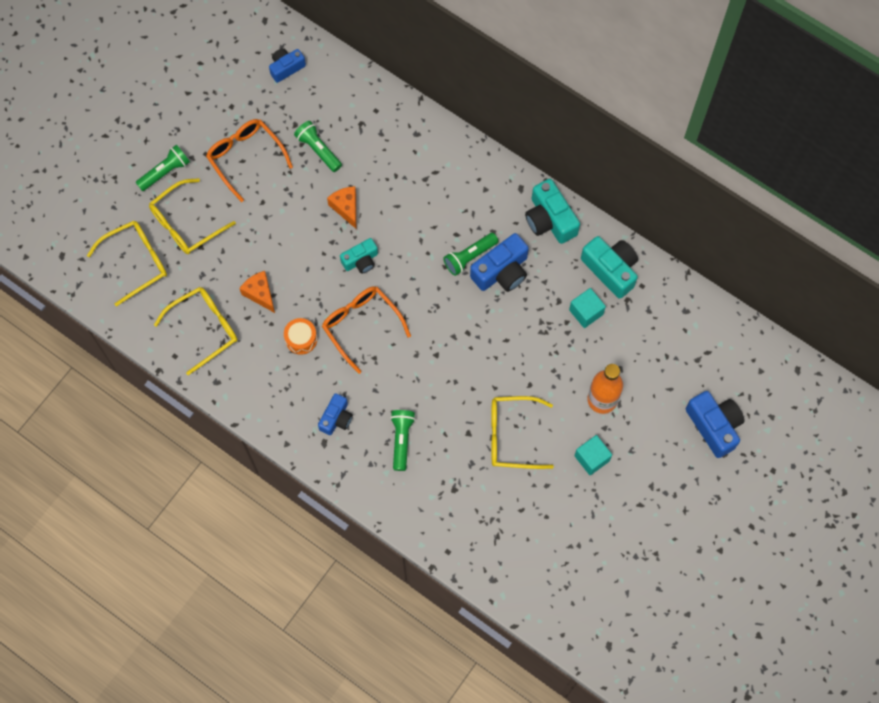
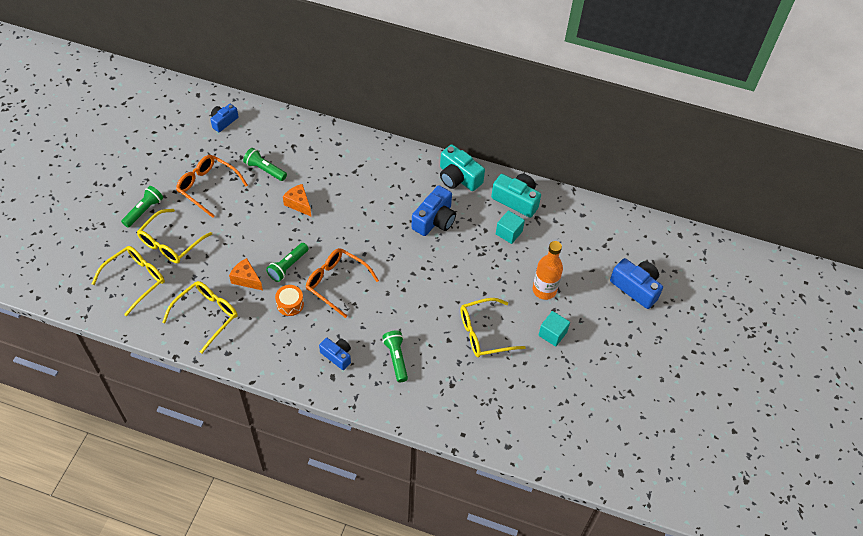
camera: 20 degrees left, 15 degrees down
(336, 418) = (337, 356): blue camera -> blue camera turned 60 degrees counterclockwise
(361, 260) = (321, 237): turquoise camera -> none
(469, 257) = (406, 216): green flashlight -> green flashlight (288, 266)

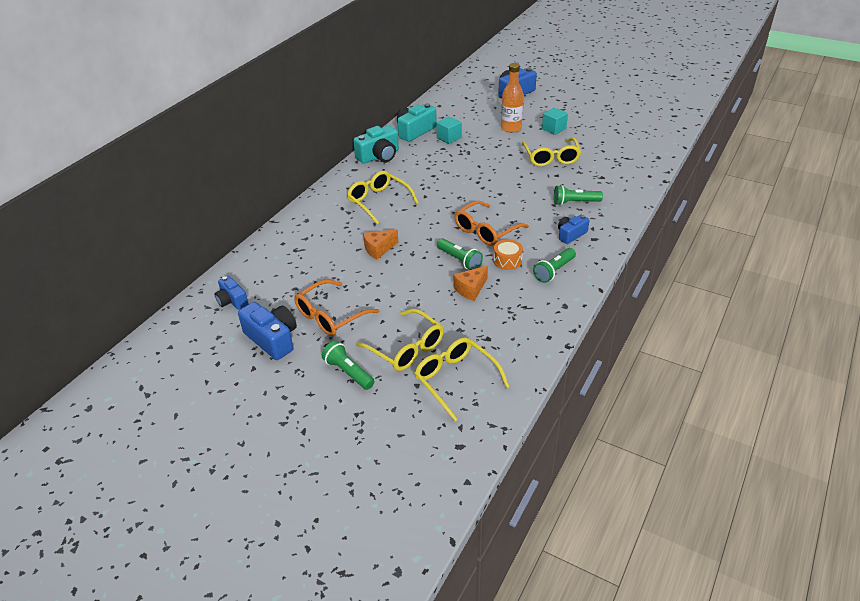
camera: 75 degrees left, 15 degrees down
(207, 315) = (515, 320): yellow glasses -> yellow glasses (378, 201)
(264, 169) = (321, 271): green flashlight -> green flashlight (554, 271)
(434, 220) = (424, 172): blue camera -> blue camera (272, 339)

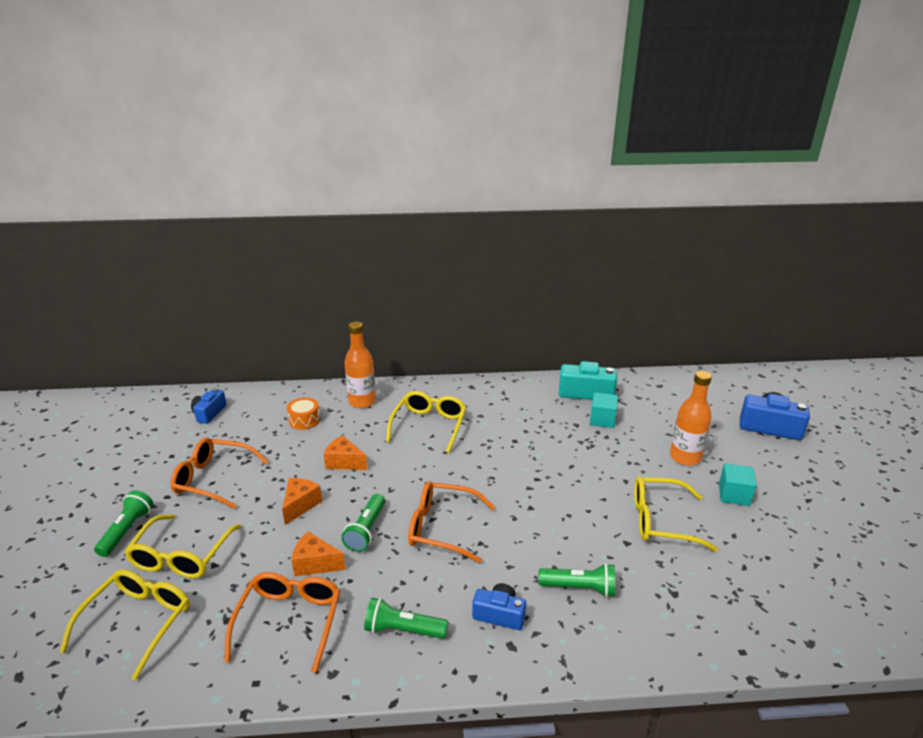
camera: 55 degrees right, 10 degrees down
(272, 339) = (162, 460): blue camera -> none
(313, 220) = (362, 401): none -> orange bottle
(379, 156) = (512, 390): turquoise camera -> none
(406, 281) = (300, 505): none -> orange cheese
(507, 261) = (394, 573): orange drum -> orange drum (304, 420)
(511, 312) = (289, 621): none -> orange glasses
(551, 158) = (661, 521): yellow glasses -> yellow glasses turned 45 degrees clockwise
(574, 202) = (580, 588): green flashlight -> green flashlight turned 135 degrees clockwise

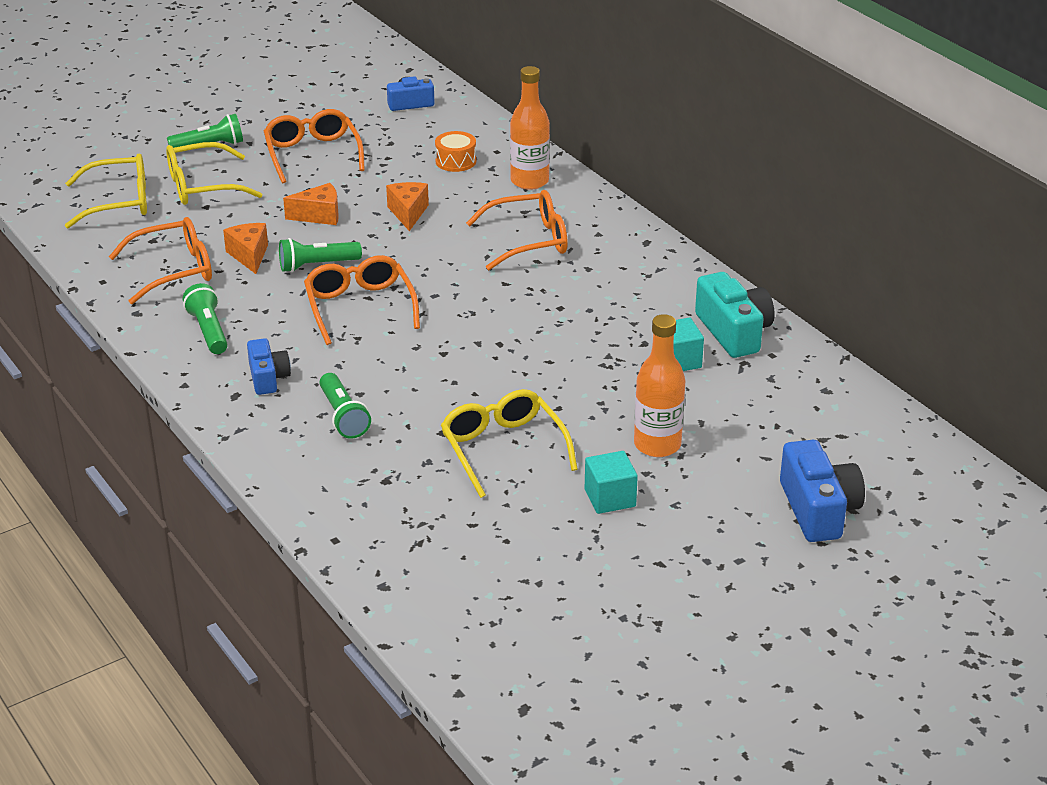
camera: 60 degrees right, 5 degrees up
(429, 425) = (529, 241): yellow glasses -> orange glasses

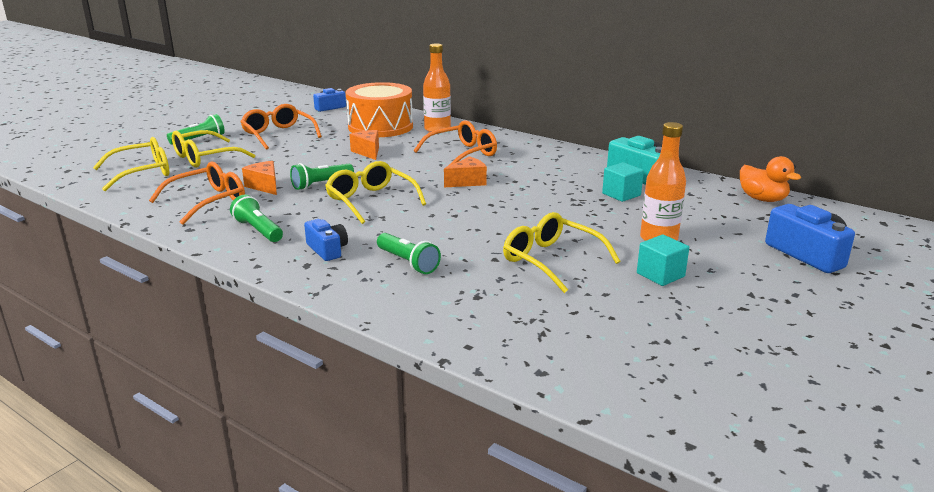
camera: 20 degrees left, 10 degrees down
(319, 215) = (304, 161): orange cheese -> orange cheese (467, 182)
(359, 307) = (371, 200): orange glasses -> yellow glasses
(455, 161) = (380, 127): orange drum -> orange drum, size x2.30
(858, 408) = (762, 199): none -> orange duck

